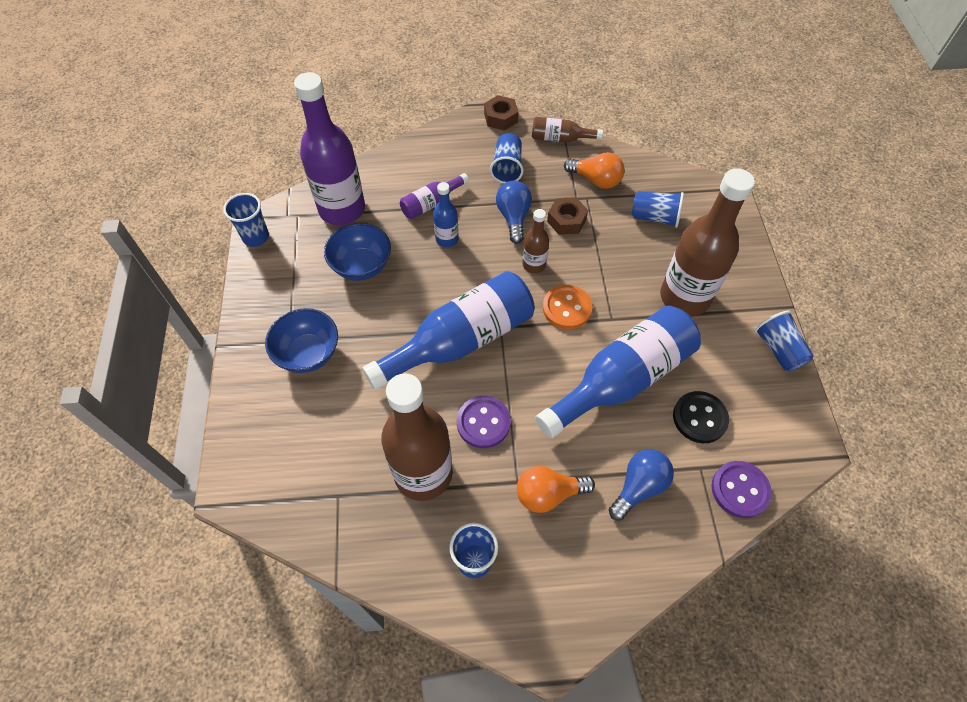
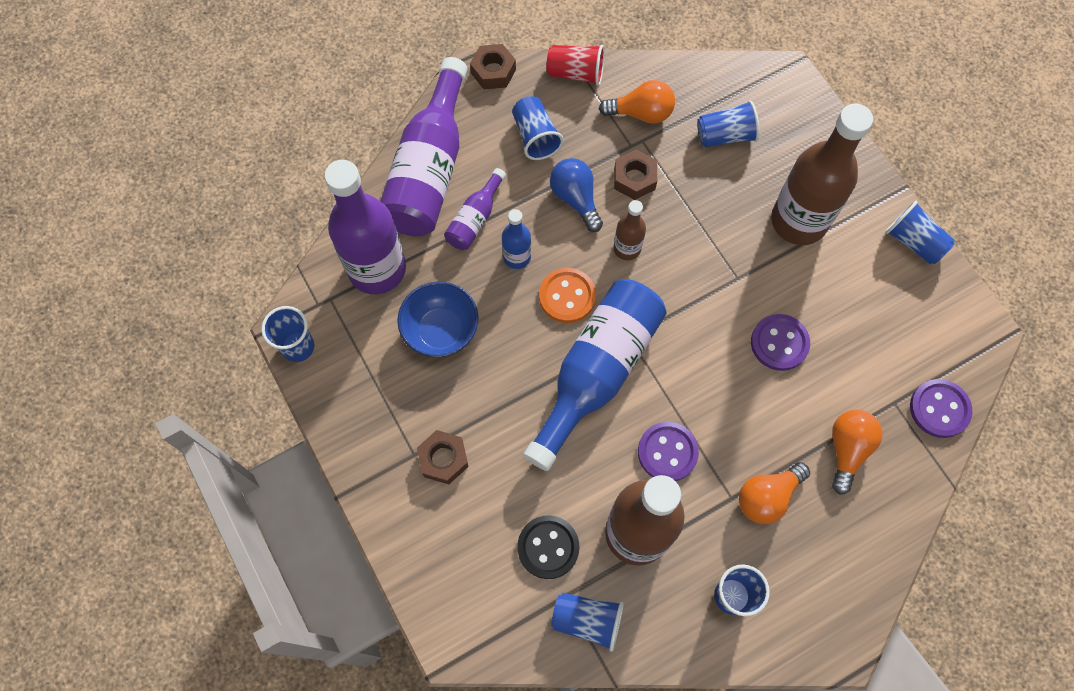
camera: 25 degrees left, 10 degrees up
(308, 353) = (443, 459): blue bowl -> brown nut
(344, 523) = (587, 620): none -> blue cup
(418, 161) = (429, 169): none -> purple bottle
(560, 138) = (575, 73): brown bottle -> red cup
(567, 308) = (686, 286): orange button -> orange button (567, 296)
(621, 379) = (779, 343): blue bottle -> purple button
(639, 487) = (847, 449): blue light bulb -> orange light bulb
(699, 418) = (871, 351): black button -> black button (548, 547)

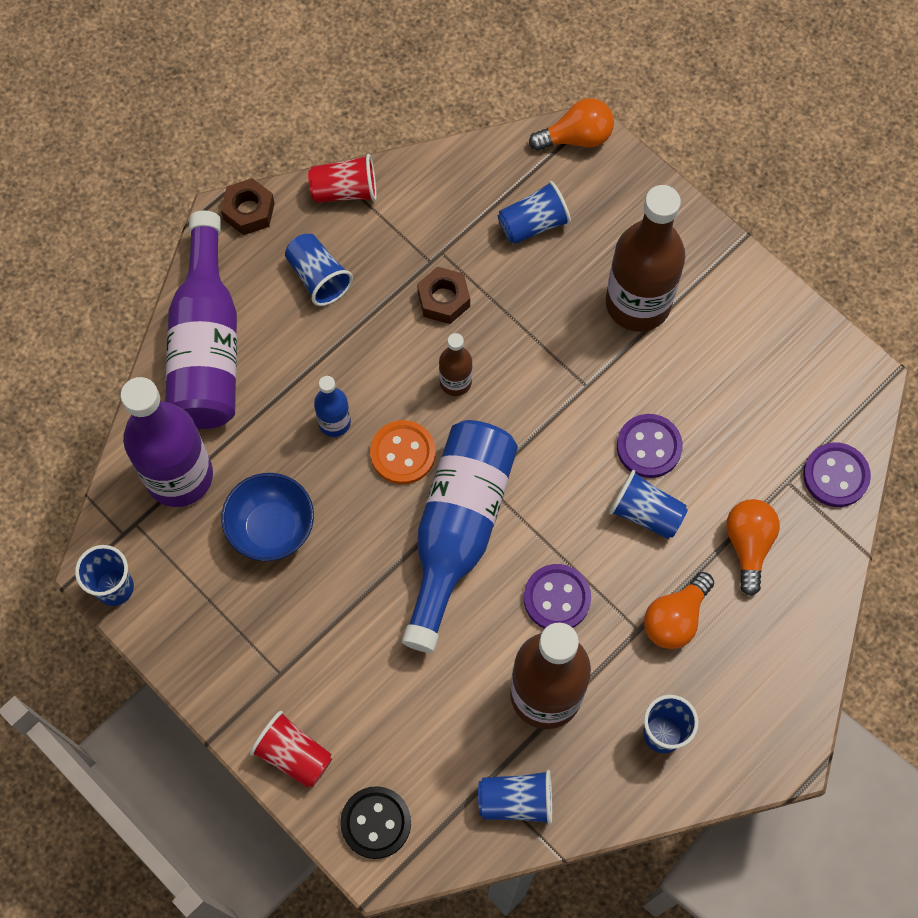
camera: 15 degrees left, 0 degrees up
(406, 527) = (294, 755): none -> red cup
(443, 459) = (314, 670): brown nut -> none
(475, 219) = (275, 390): purple bottle -> none
(548, 547) = (454, 735): black button -> black button (376, 823)
(575, 199) = (383, 339): blue light bulb -> none
(641, 113) = (432, 220): orange light bulb -> orange light bulb (576, 137)
(913, 242) = (768, 296): blue cup -> blue cup (646, 513)

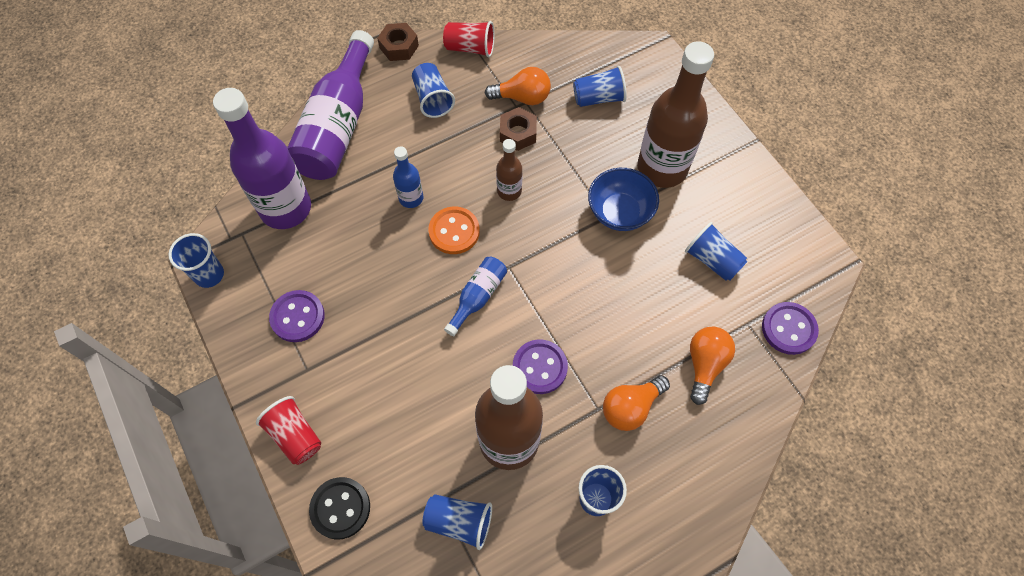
camera: 15 degrees right, 5 degrees down
(271, 527) = (339, 260): blue bowl -> blue bowl (619, 212)
(457, 530) = (478, 297): blue bottle -> blue bottle, size x0.48
(576, 137) = (646, 49): orange light bulb -> orange light bulb (522, 97)
(646, 513) = (628, 320): blue cup -> blue cup (712, 260)
(649, 447) = (643, 271): purple button -> purple button (297, 317)

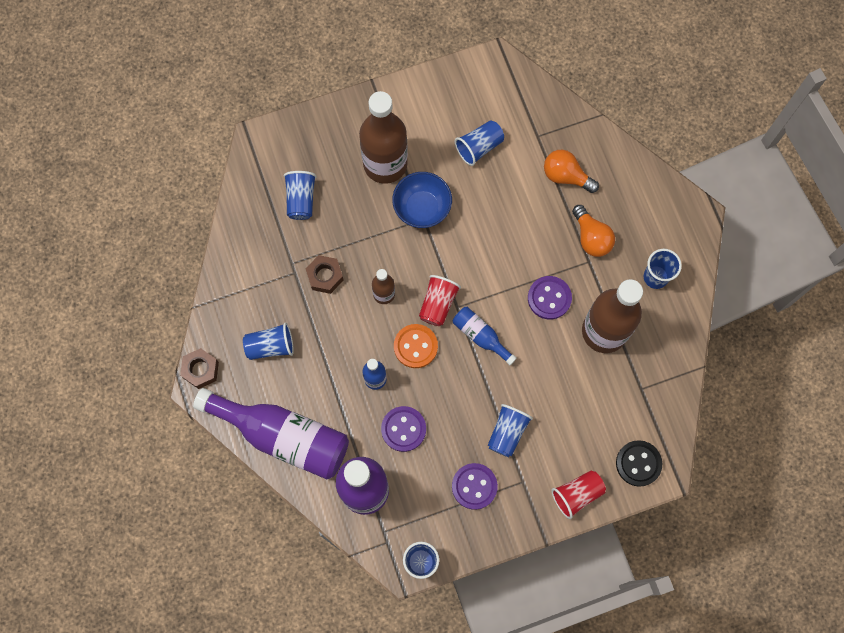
camera: 80 degrees left, 10 degrees up
(459, 521) = (659, 377): blue cup -> blue cup (507, 432)
(470, 48) = (217, 303): red cup -> red cup (438, 304)
(522, 97) = (286, 265): orange light bulb -> none
(788, 329) = (546, 108): purple button -> purple button (403, 429)

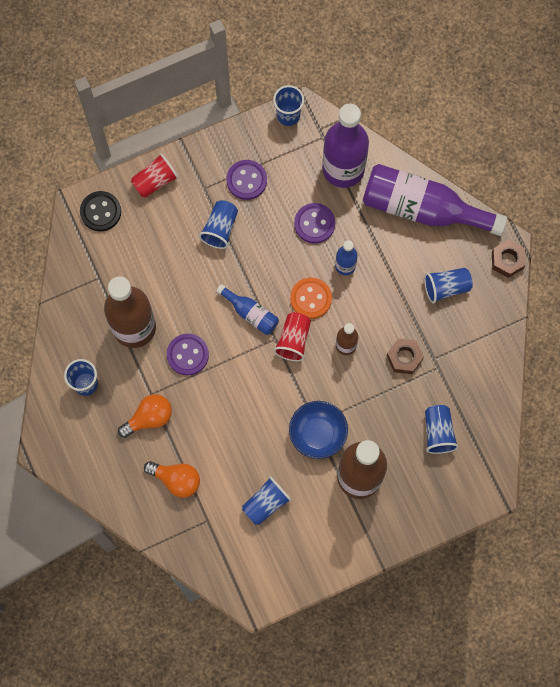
camera: 175 degrees right, 0 degrees up
(591, 237) = (149, 418): orange light bulb -> orange light bulb turned 90 degrees clockwise

